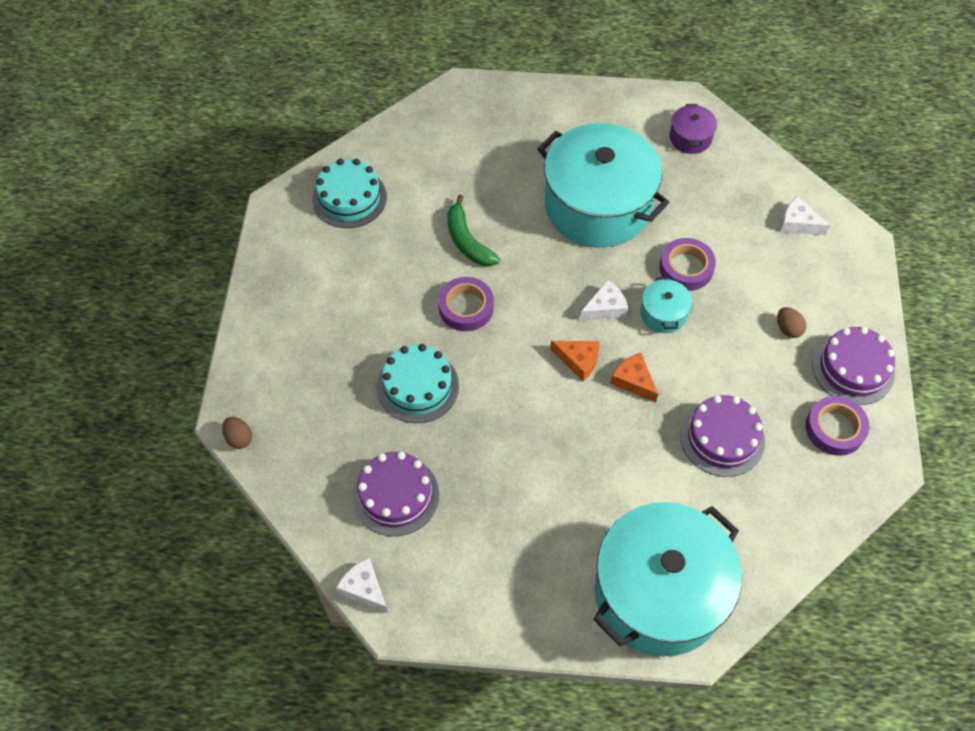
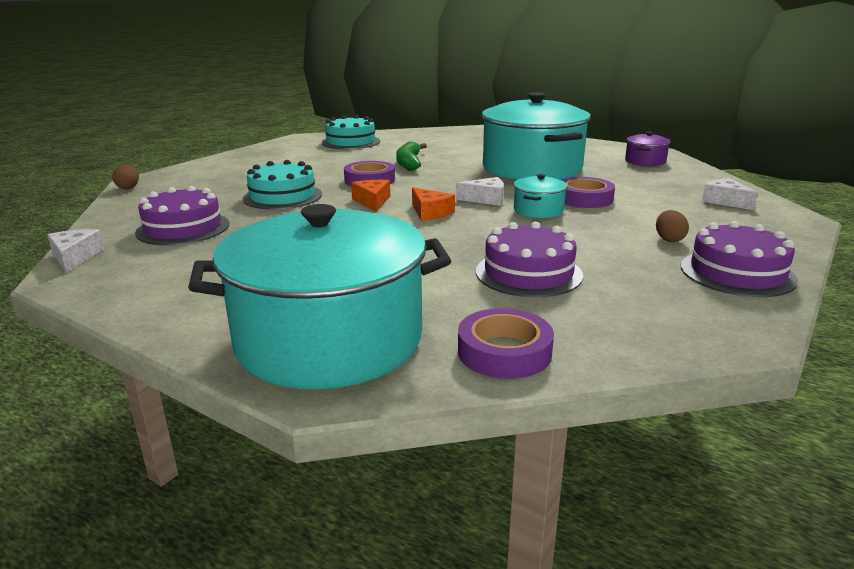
camera: 30 degrees right, 35 degrees down
(633, 381) = (469, 229): orange cheese -> orange cheese (372, 201)
(835, 429) = (681, 299): purple tape -> purple tape (504, 352)

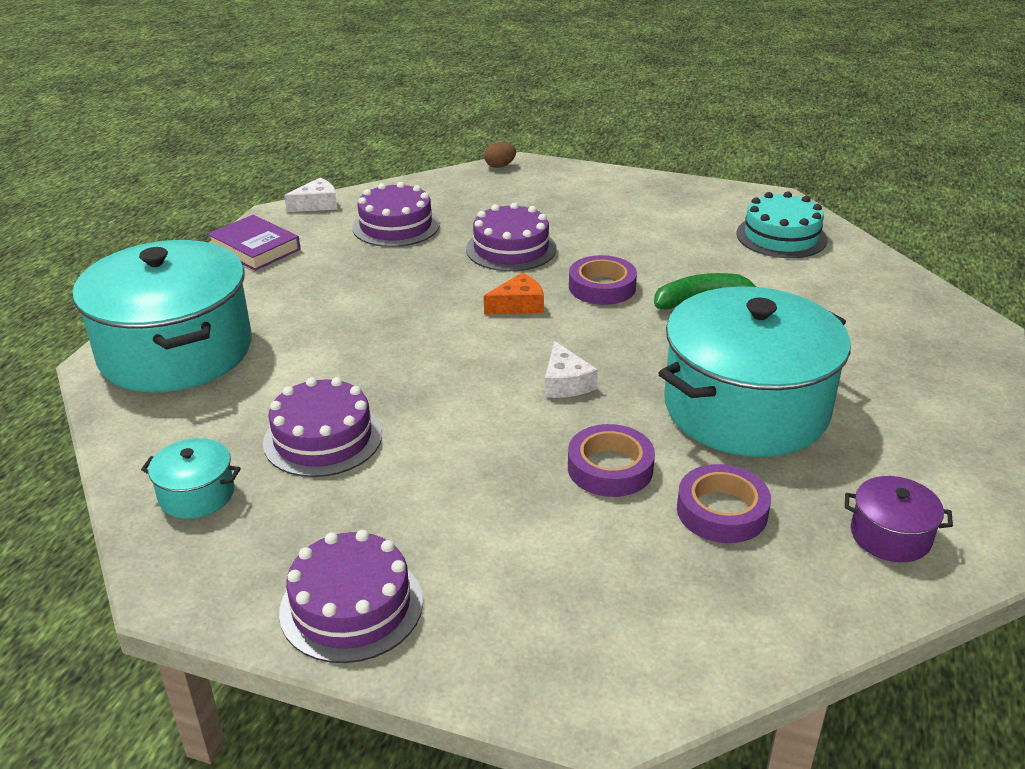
camera: 75 degrees right, 10 degrees up
(133, 291) = (255, 248): none -> purple book
(282, 196) = (511, 249): turquoise cake -> purple cake
(430, 212) = (494, 349): orange cheese -> none
(504, 352) = (152, 439): purple tape -> purple tape (722, 511)
(538, 210) = (537, 429): turquoise pot -> turquoise pot (197, 494)
(669, 239) = (459, 549): brown egg -> none
(725, 201) = (672, 627): white cheese -> none

